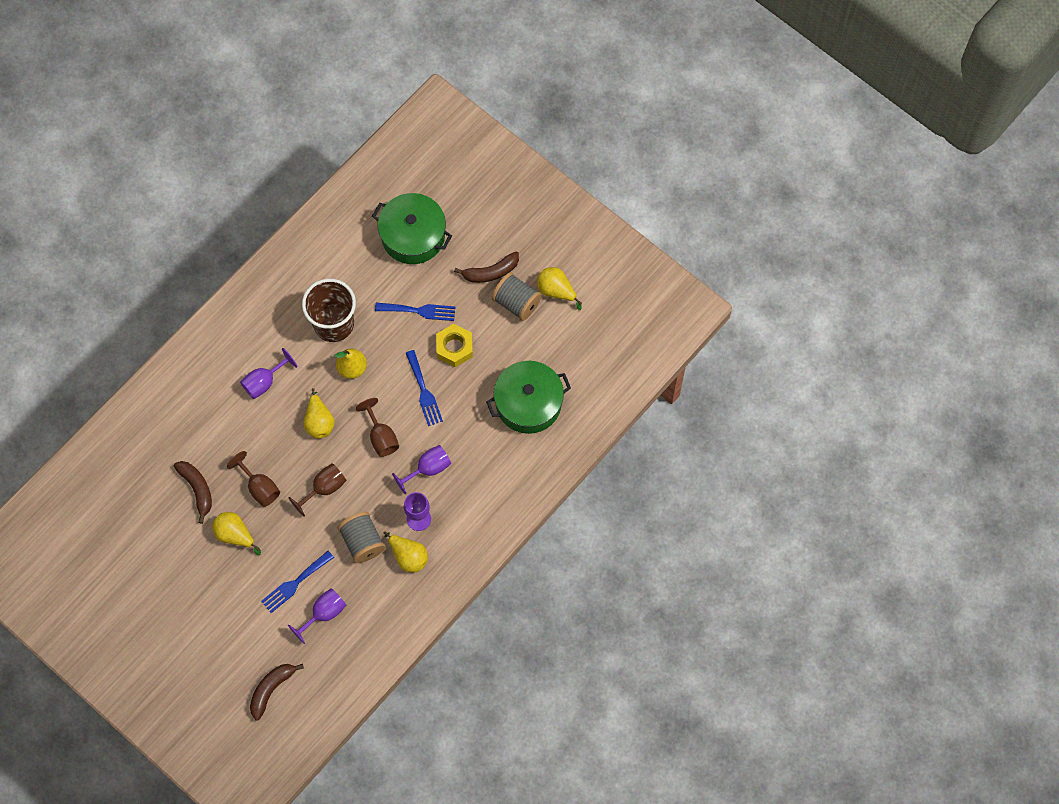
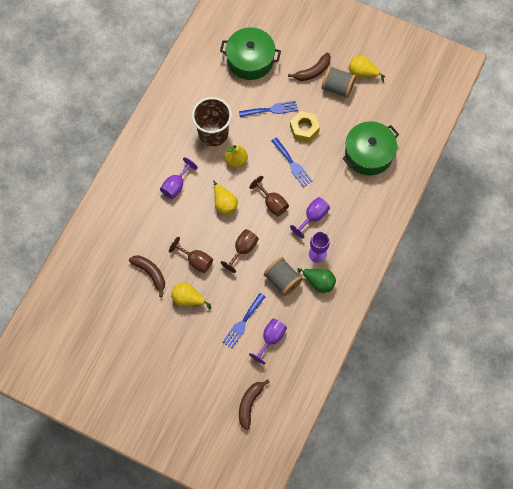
camera: 15 degrees left, 0 degrees up
(408, 556) = (319, 282): yellow pear -> green pear

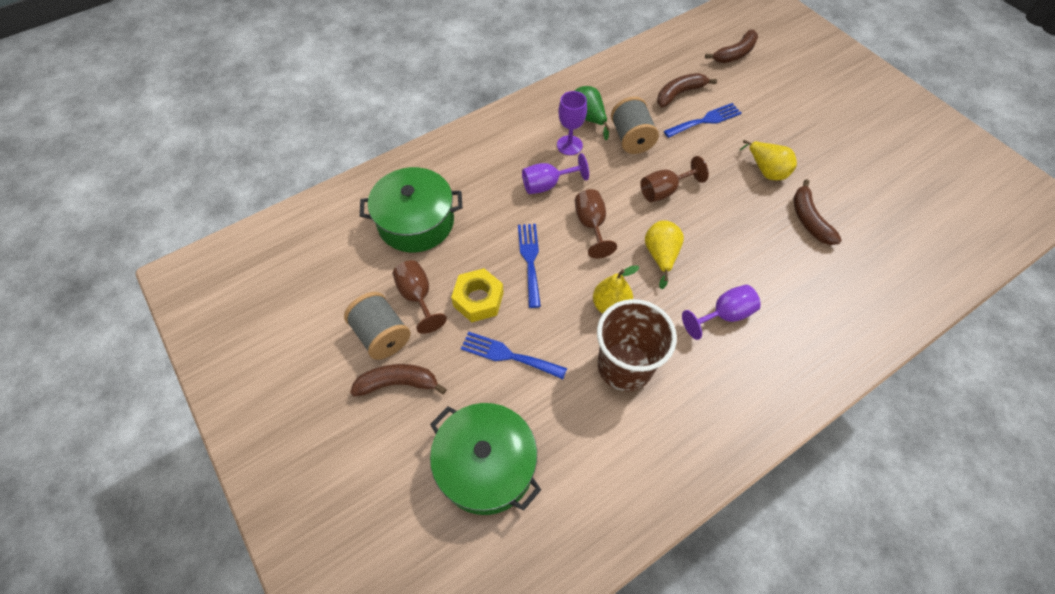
camera: 150 degrees left, 10 degrees down
(196, 260) = (736, 206): brown goblet -> brown goblet (417, 297)
(271, 339) = (679, 94): purple goblet -> brown banana
(362, 73) = (326, 337): yellow pear -> none

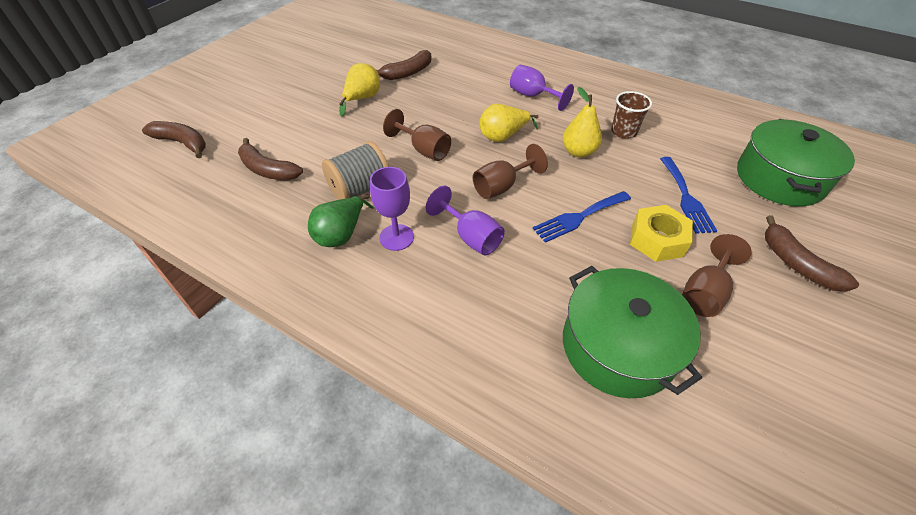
camera: 115 degrees left, 10 degrees down
(382, 335) = (774, 303): grey spool -> none
(624, 366) = (623, 132): brown cup -> brown cup, size x0.54
(705, 120) = (307, 144): blue fork -> none

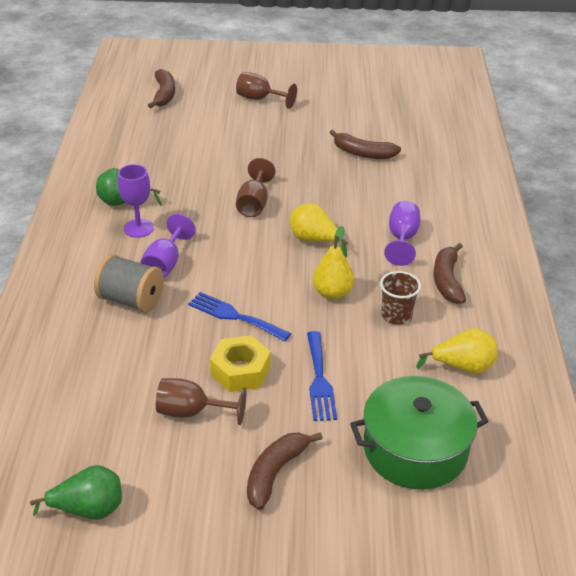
camera: 60 degrees right, 10 degrees down
(268, 170) = (165, 142): brown banana -> brown banana (447, 281)
(360, 189) = (178, 191): grey spool -> grey spool (131, 300)
(362, 99) = (296, 146): yellow pear -> yellow pear (462, 367)
(501, 187) = (240, 261): brown goblet -> brown goblet (260, 99)
(618, 346) = (100, 371): green pot -> none
(686, 197) = (319, 380): blue fork -> blue fork turned 60 degrees counterclockwise
(835, 427) = (88, 509): none -> green pear

